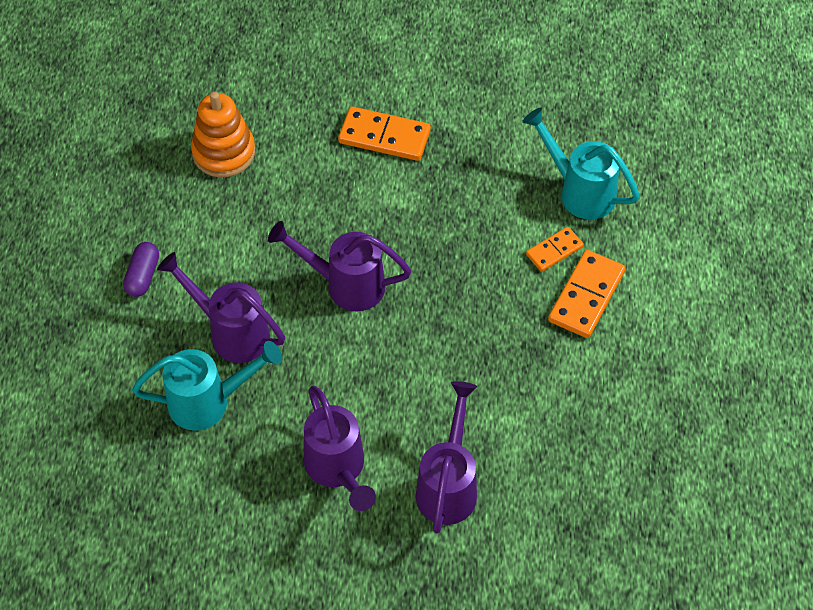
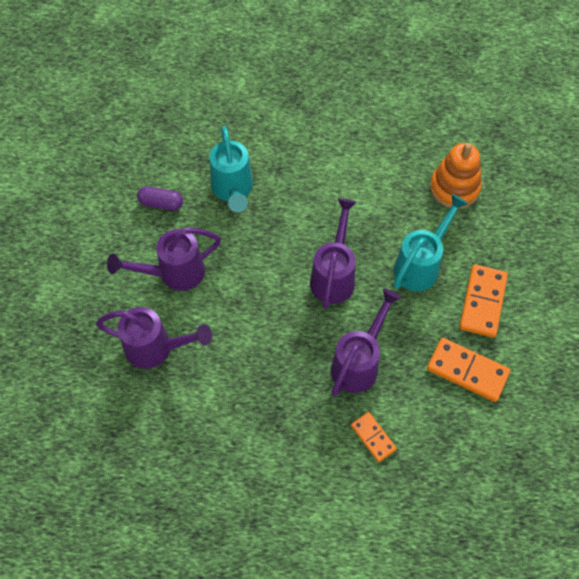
camera: 90 degrees right, 5 degrees up
(143, 276) = (338, 144): purple capsule -> purple capsule (161, 203)
(231, 331) = (291, 200): purple watering can -> purple watering can (359, 362)
(579, 190) = (439, 462): turquoise watering can -> turquoise watering can (421, 264)
(586, 296) = (327, 462): orange domino -> orange domino (467, 371)

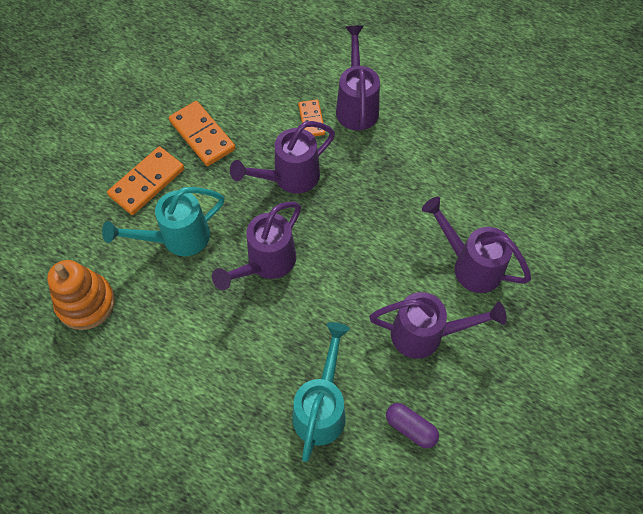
camera: 155 degrees left, 0 degrees up
(336, 477) = (356, 105): none -> purple watering can

